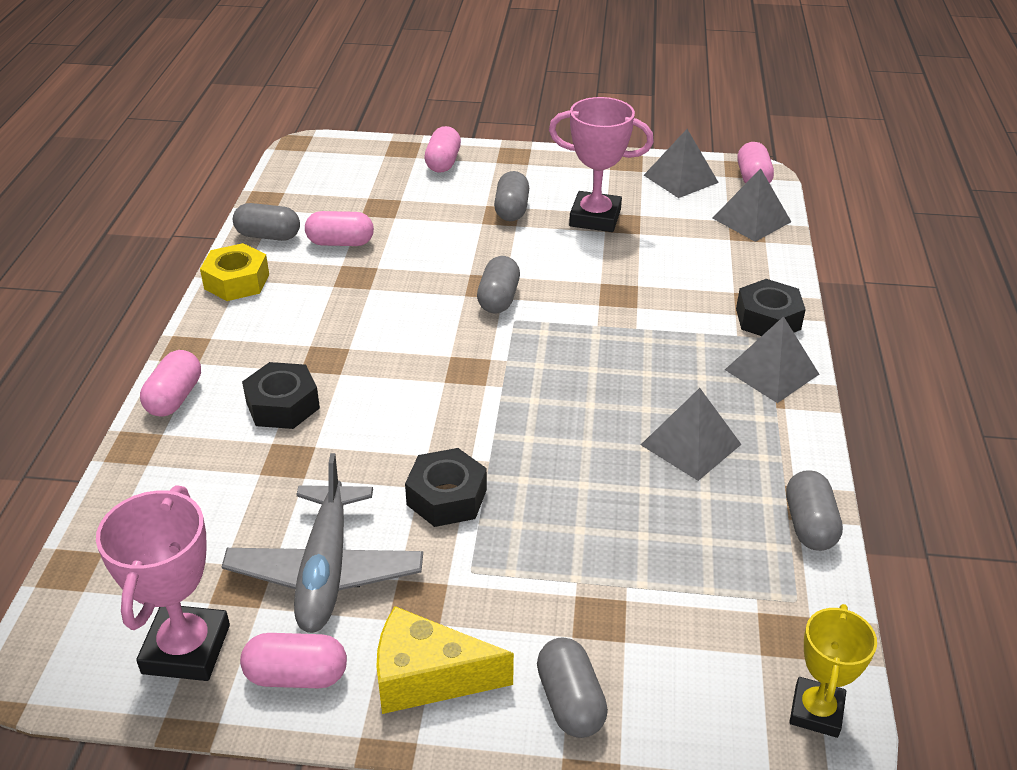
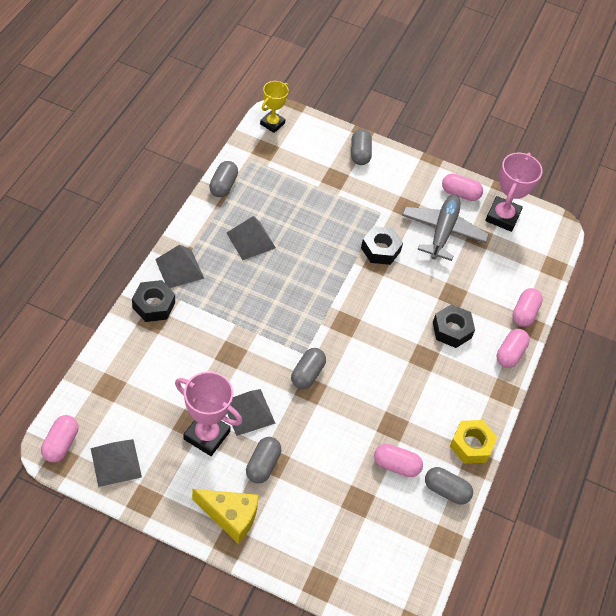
camera: 170 degrees left, 15 degrees up
(427, 677) = (410, 177): yellow cheese -> yellow cheese (230, 516)
(443, 162) = (293, 548): pink capsule -> pink capsule (524, 313)
(751, 220) = (97, 397): grey pyramid -> grey pyramid (248, 412)

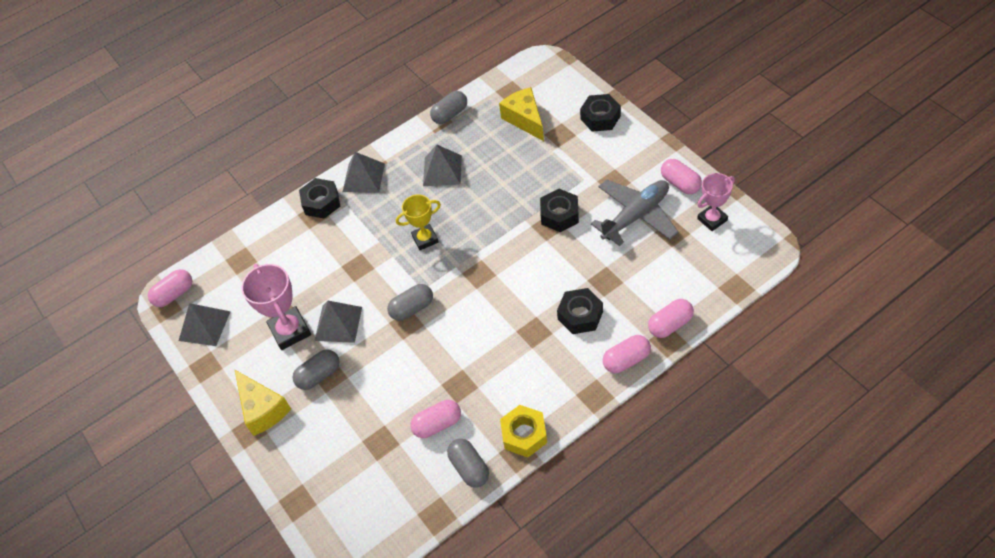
camera: 45 degrees right, 0 degrees up
(272, 123) = (533, 69): yellow trophy -> yellow trophy (425, 239)
(295, 172) = (525, 119): none -> yellow cheese
(360, 154) = (600, 117): grey capsule -> black nut
(396, 465) = (437, 424): pink capsule -> pink capsule turned 75 degrees counterclockwise
(502, 217) = (712, 219): pink trophy -> pink trophy, size x0.66

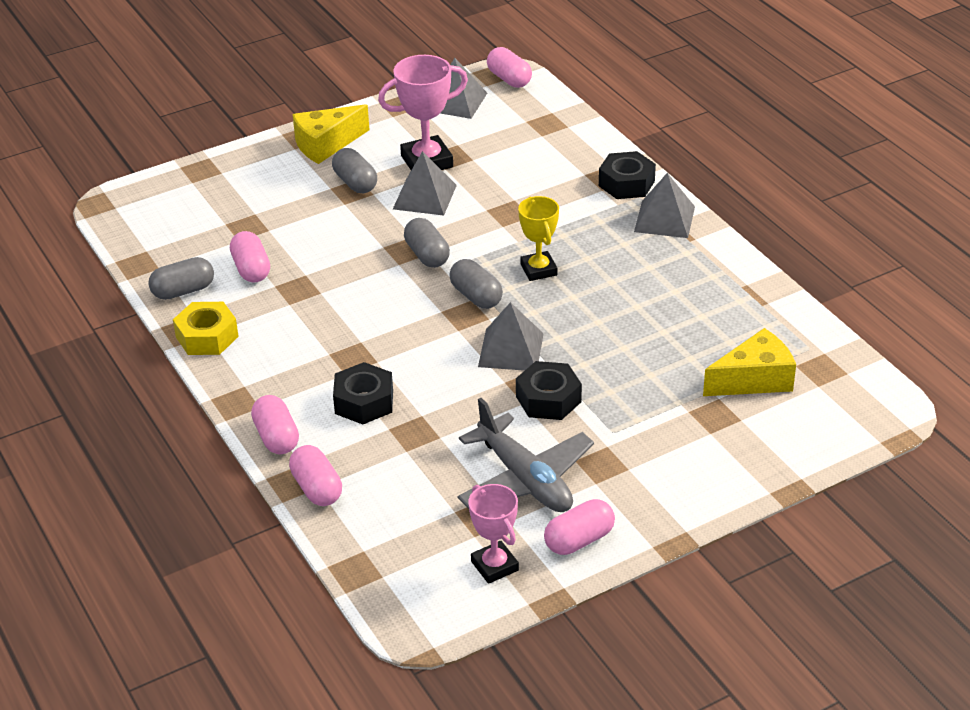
camera: 90 degrees right, 15 degrees down
(442, 170) = (662, 290): grey pyramid -> grey pyramid (510, 350)
(450, 114) = (777, 303): grey capsule -> grey capsule (476, 296)
(600, 117) = (745, 465): black nut -> none

